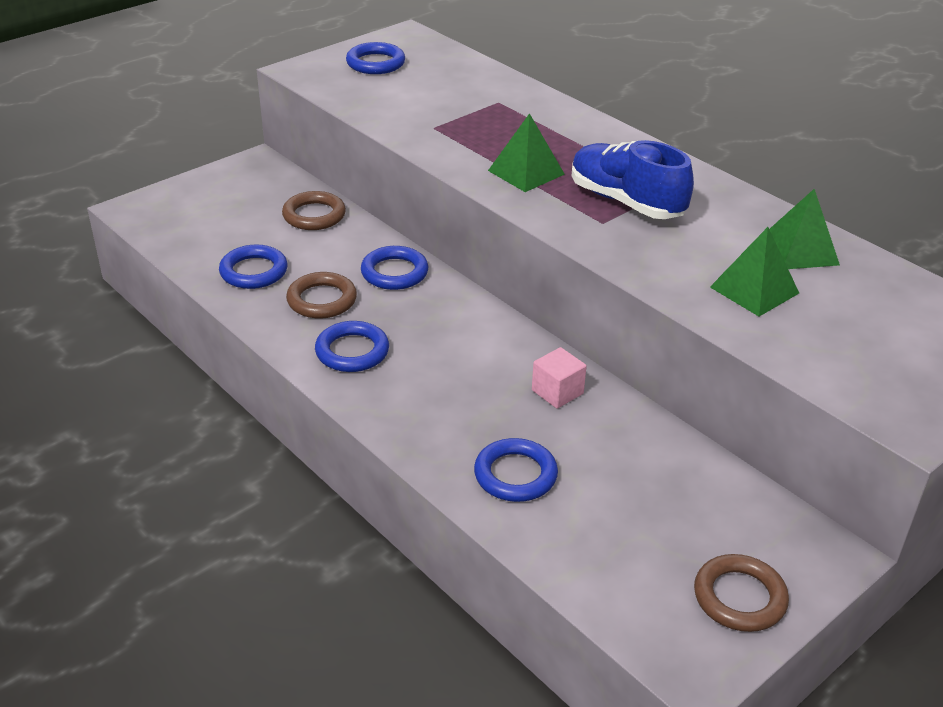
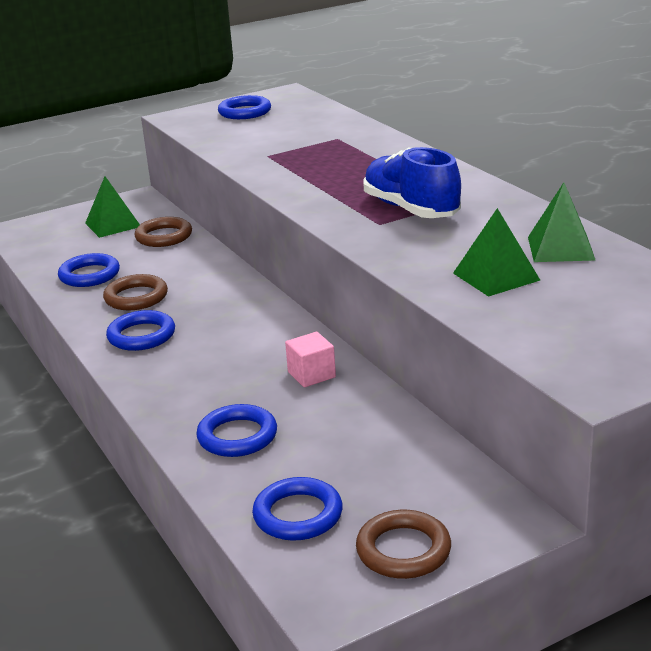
camera: 15 degrees right, 10 degrees down
(394, 272) = (211, 279): blue ring -> blue ring (298, 515)
(526, 172) = (330, 187): green pyramid -> green pyramid (113, 225)

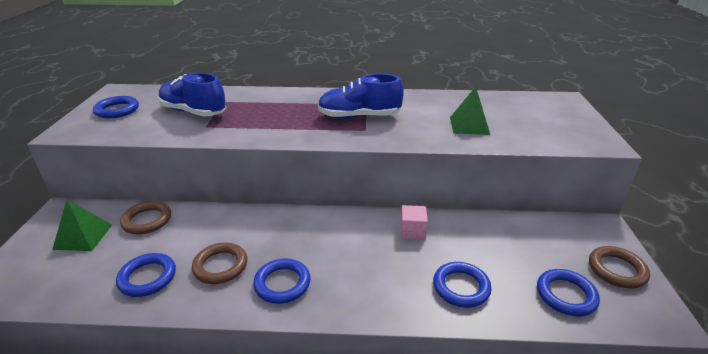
camera: 60 degrees left, 5 degrees up
(290, 138) = (194, 112): none -> blue shoe
(561, 248) = (454, 103): green pyramid -> none

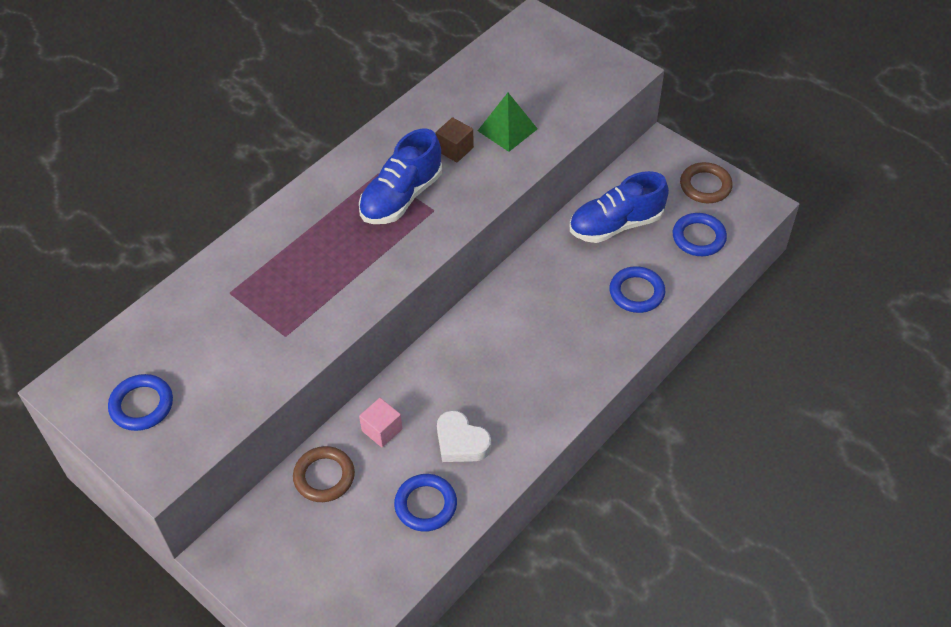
camera: 50 degrees left, 20 degrees up
(83, 236) = (300, 543): green pyramid -> none
(194, 112) = (232, 332): blue shoe -> blue shoe (616, 225)
(220, 266) = (461, 442): brown ring -> white heart
(282, 284) = (526, 407): blue ring -> none
(412, 231) = (547, 276): pink cube -> pink cube (382, 430)
(423, 117) = (455, 149): none -> brown cube

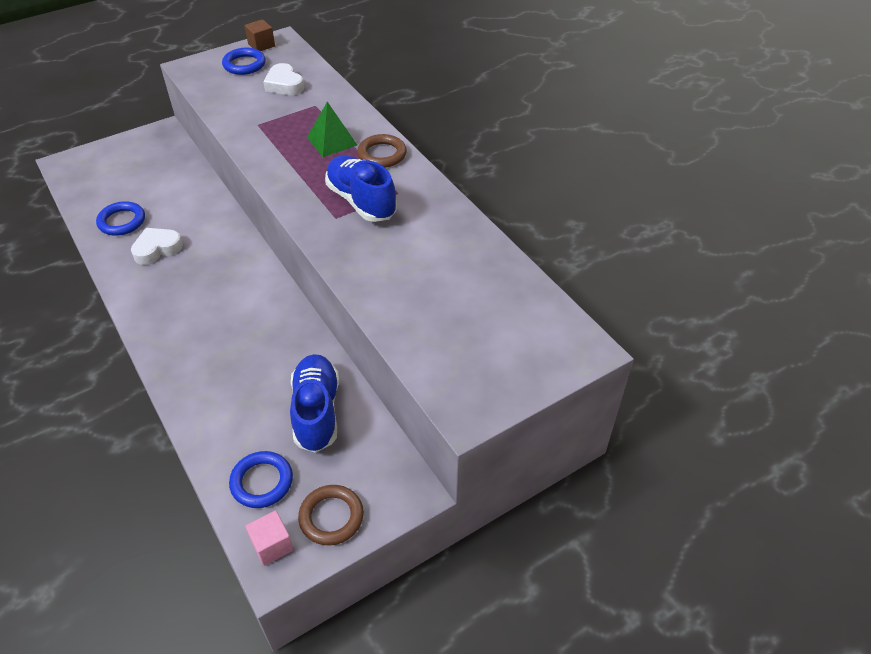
camera: 105 degrees right, 5 degrees down
(187, 340) = (284, 84): none -> white heart
(324, 476) = (182, 179): brown ring -> brown ring (382, 154)
(382, 430) = (198, 211): pink cube -> pink cube (272, 545)
(455, 149) = (404, 244): brown cube -> brown cube (261, 45)
(507, 130) = (414, 287): green pyramid -> green pyramid (331, 141)
(636, 292) = (224, 402): blue ring -> none

